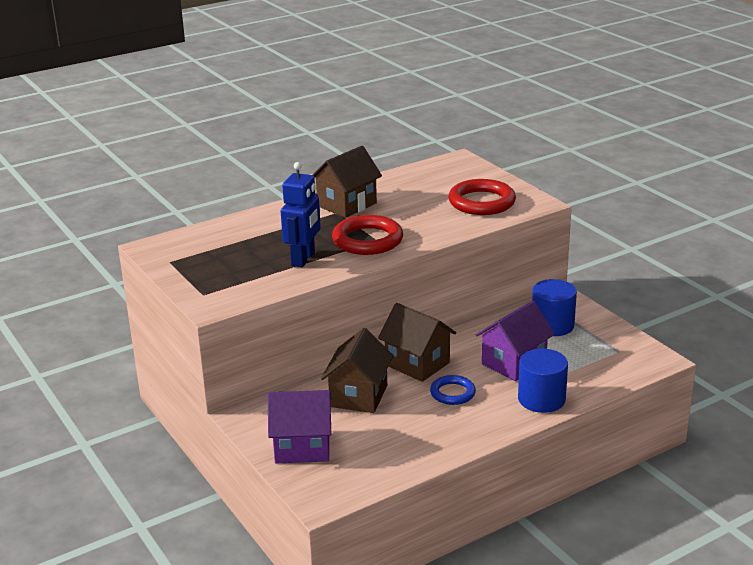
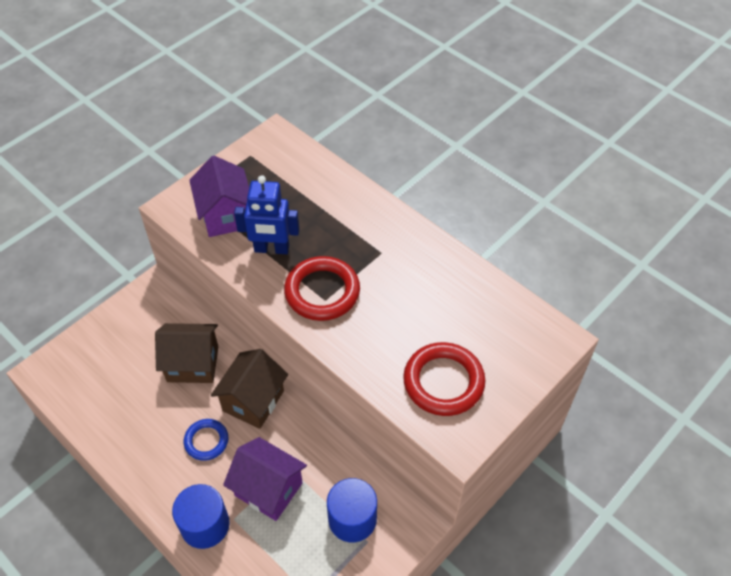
camera: 75 degrees right, 25 degrees up
(302, 447) = (112, 340): purple house -> purple house (226, 215)
(347, 205) = (400, 256): brown house -> none

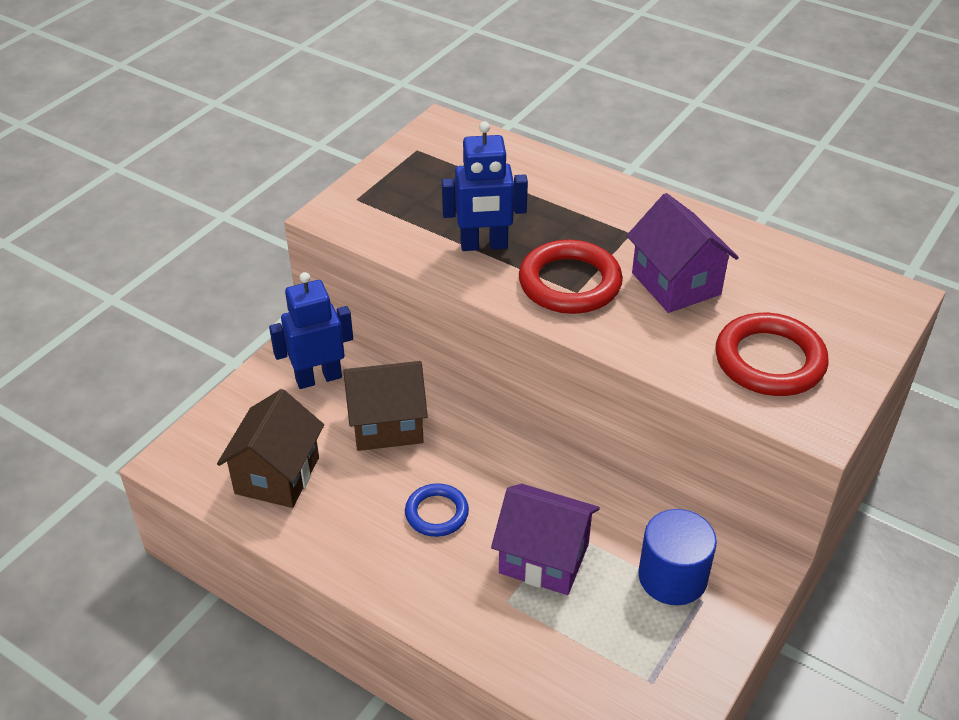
camera: 10 degrees left, 10 degrees down
(156, 318) = (318, 378): none -> blue robot
(205, 525) = (469, 615): blue cylinder -> none
(226, 215) = (408, 216): purple house -> purple house (676, 283)
(253, 401) = (486, 456): brown house -> brown house (277, 475)

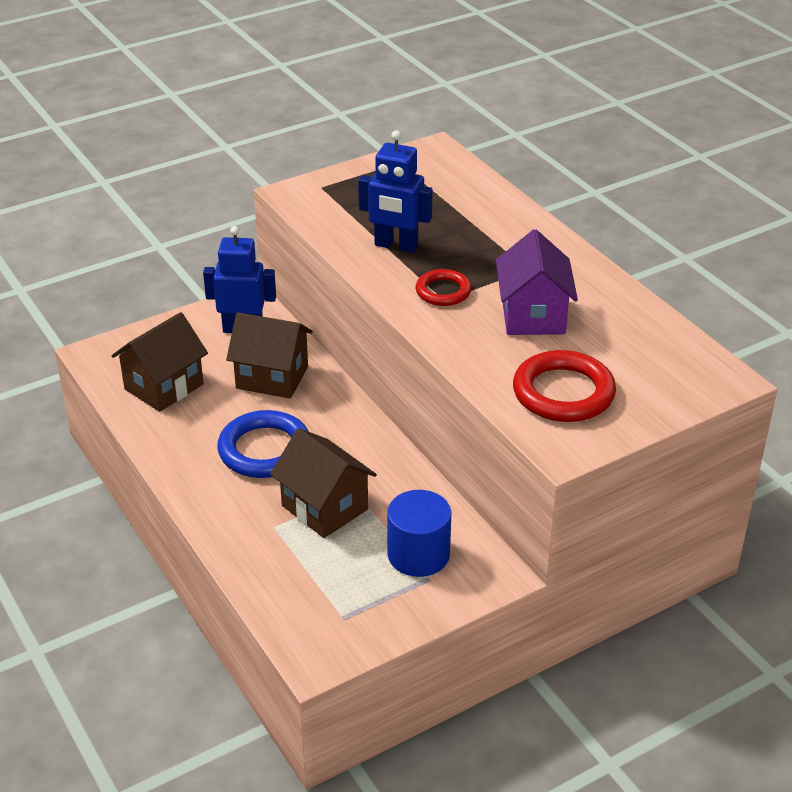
camera: 25 degrees right, 5 degrees down
(436, 513) = (265, 450): blue ring -> blue ring, size x1.67
(544, 558) = (324, 507): purple house -> brown house
(570, 283) = (443, 291): red ring -> red ring, size x0.60

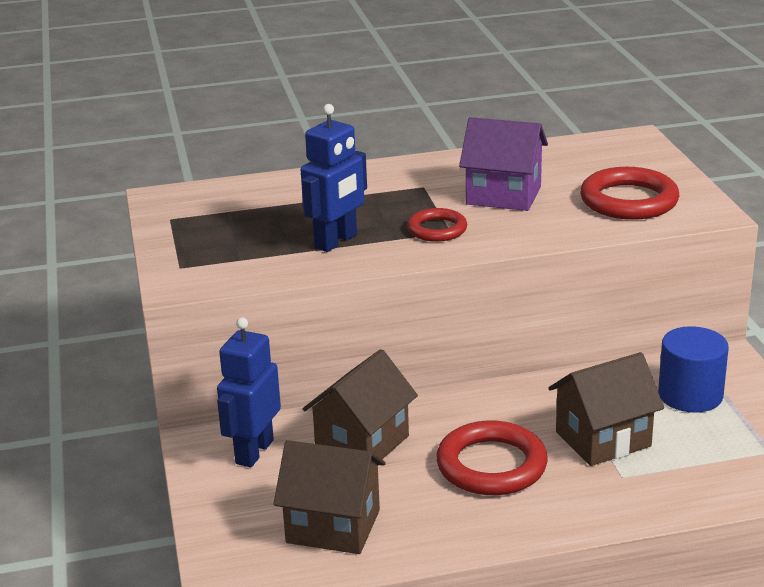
camera: 70 degrees left, 10 degrees down
(164, 386) = (333, 526): brown house -> brown house turned 45 degrees counterclockwise
(265, 450) = (491, 465): blue ring -> red ring

